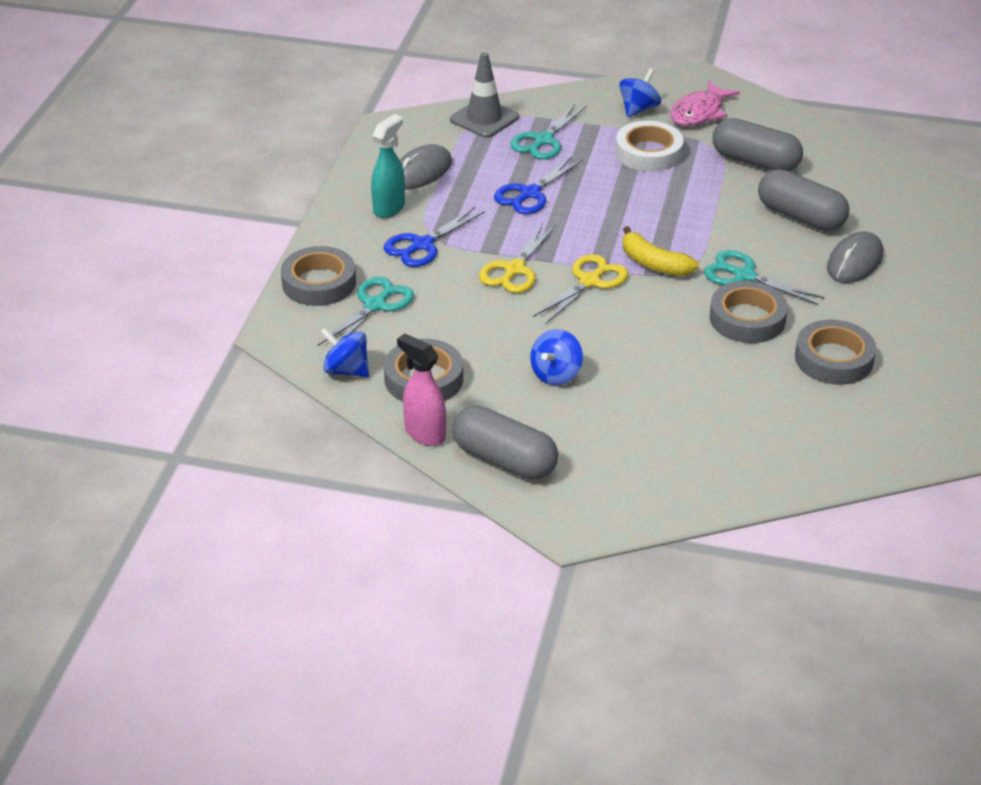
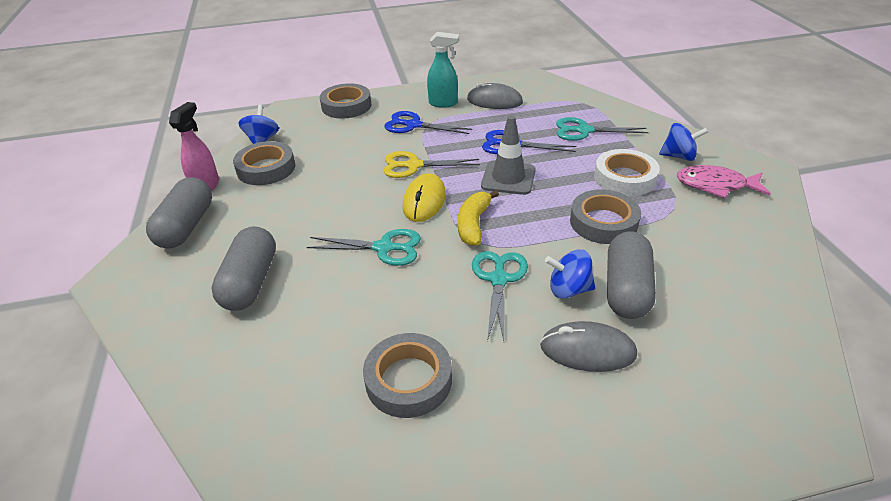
camera: 65 degrees right, 0 degrees up
(375, 305) = (335, 129): turquoise scissors -> turquoise scissors (384, 248)
(484, 119) = (582, 103): grey traffic cone -> grey traffic cone (508, 178)
(556, 374) = (297, 219): blue spinning top -> blue spinning top (568, 289)
(589, 281) = (424, 201): yellow scissors -> yellow mouse
(747, 319) = (434, 300): grey tape -> grey tape (603, 222)
(755, 161) = (681, 236): grey capsule -> grey capsule (250, 282)

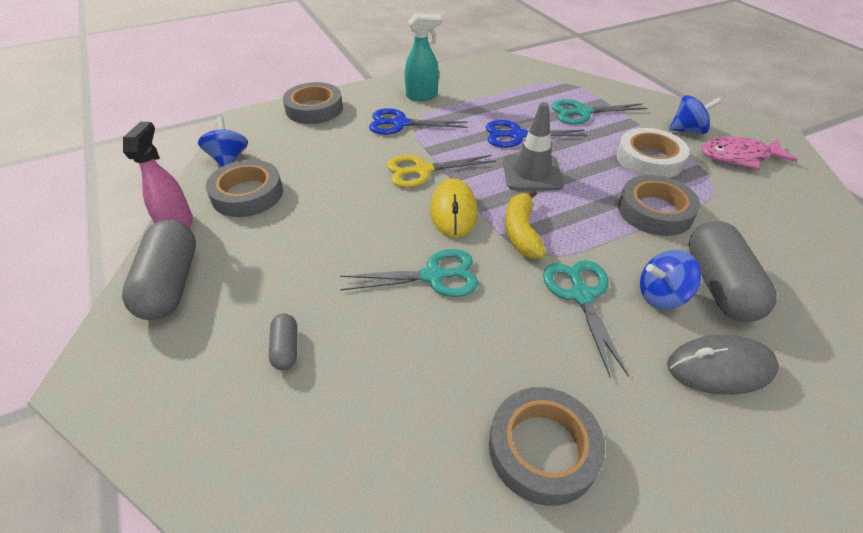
camera: 15 degrees left, 5 degrees up
(250, 282) = (286, 348): grey capsule -> grey capsule, size x0.48
(494, 101) = (475, 89): grey mouse -> none

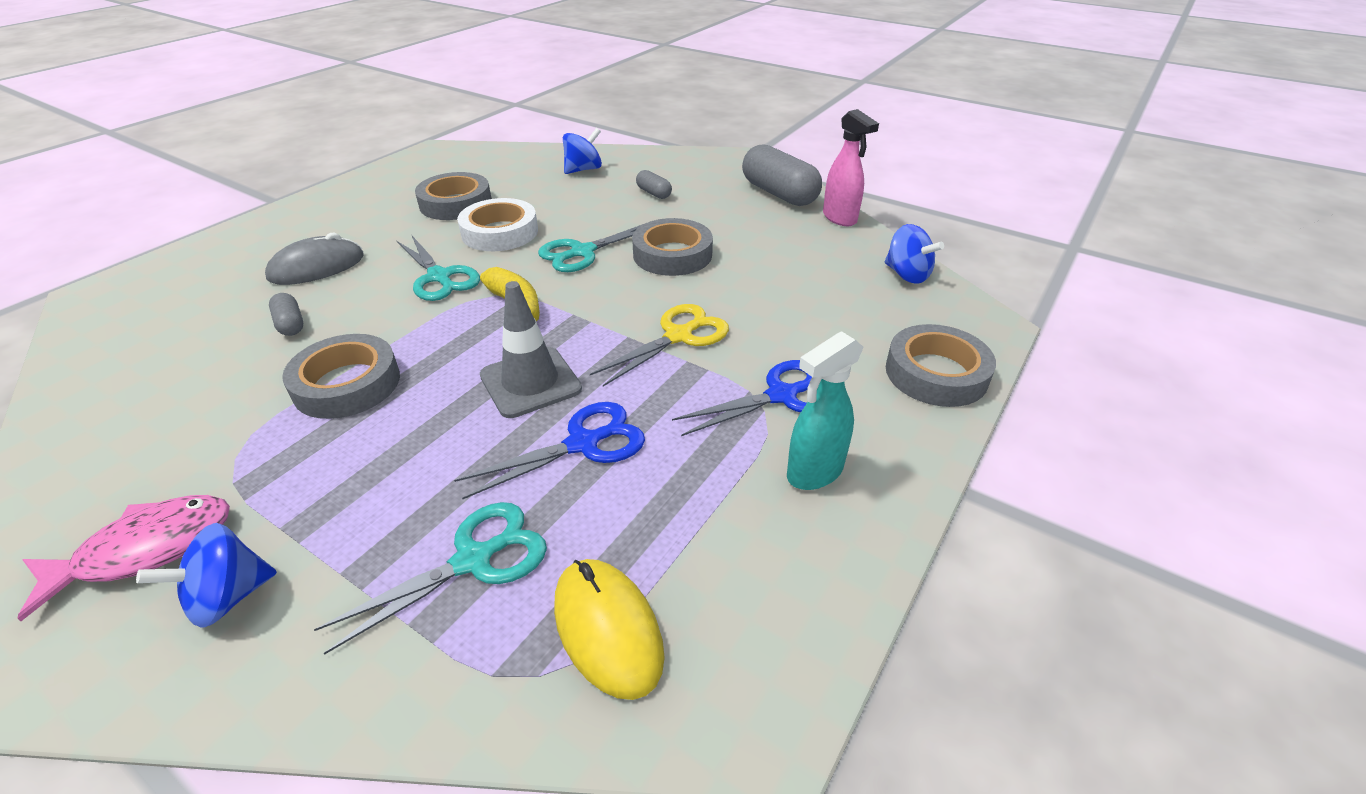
camera: 150 degrees right, 5 degrees down
(247, 194) = (828, 254): grey tape -> grey tape (672, 254)
(453, 211) = (603, 305): yellow mouse -> yellow mouse (607, 629)
(649, 159) = (338, 477): white tape -> white tape (500, 232)
(661, 296) = (358, 298): blue spinning top -> blue spinning top (583, 169)
(719, 285) = (290, 324): grey capsule -> grey capsule, size x0.48

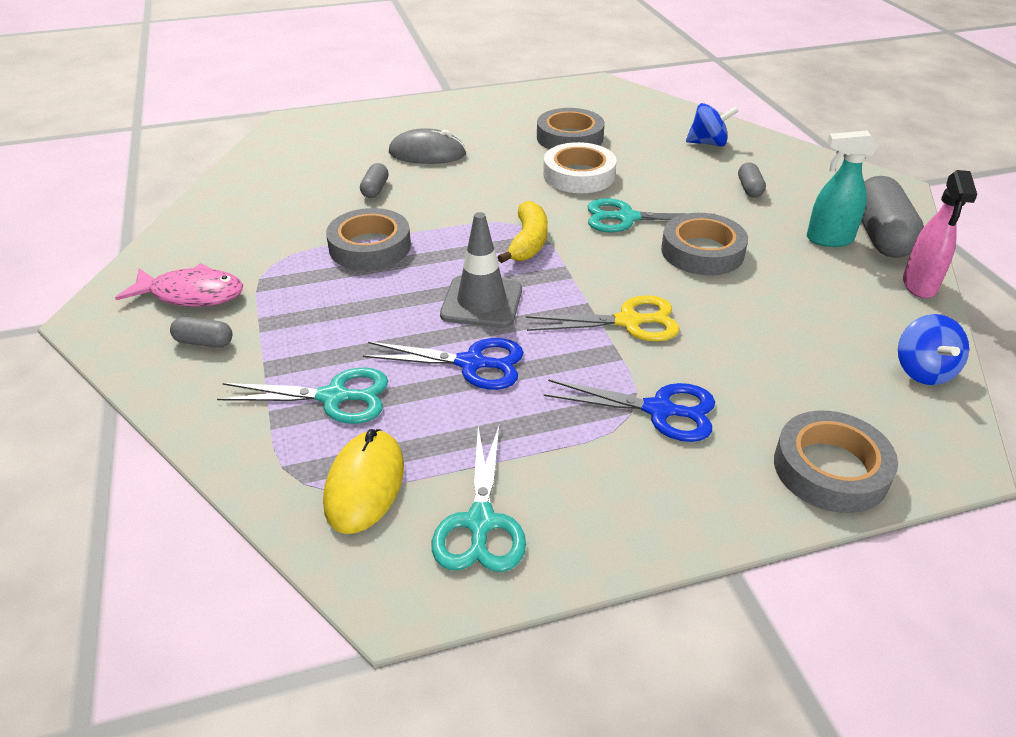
camera: 40 degrees right, 0 degrees up
(229, 597) = (204, 342): blue spinning top -> grey capsule
(439, 277) = (499, 194): turquoise scissors -> turquoise scissors (480, 522)
(814, 472) = (615, 479): turquoise spray bottle -> turquoise spray bottle (828, 239)

